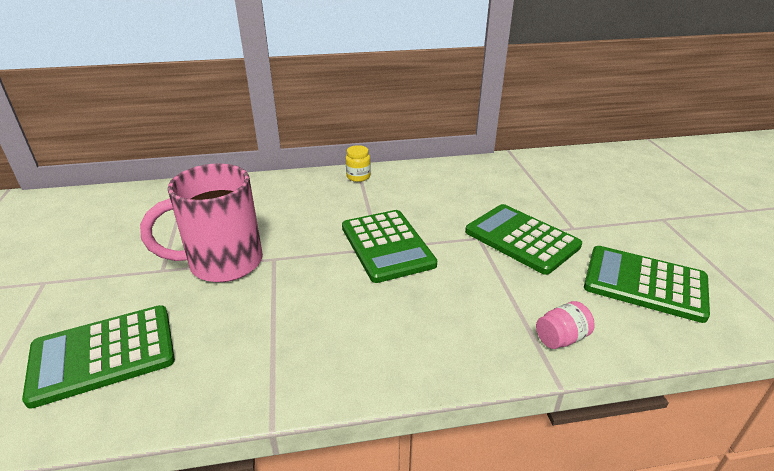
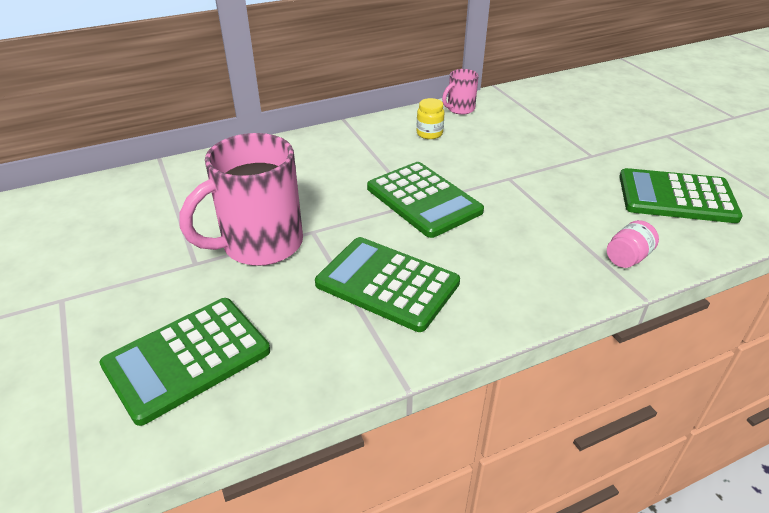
camera: 15 degrees left, 5 degrees up
(358, 177) = (353, 133): yellow jar -> yellow jar (429, 133)
(465, 167) = (460, 109): none -> pink mug
(522, 239) = (550, 173): green calculator -> green calculator (387, 283)

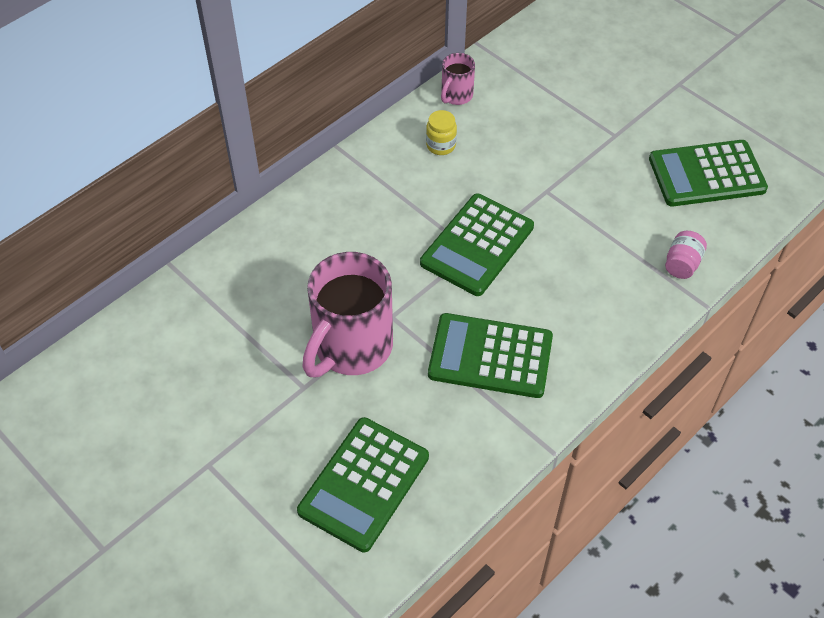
camera: 20 degrees left, 15 degrees up
(423, 200) = (477, 245): green calculator -> green calculator turned 90 degrees clockwise

